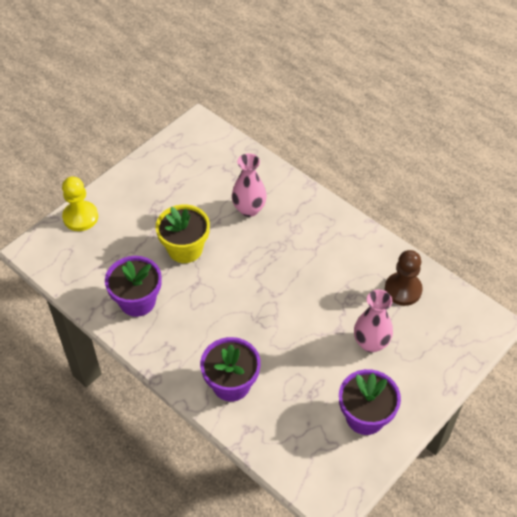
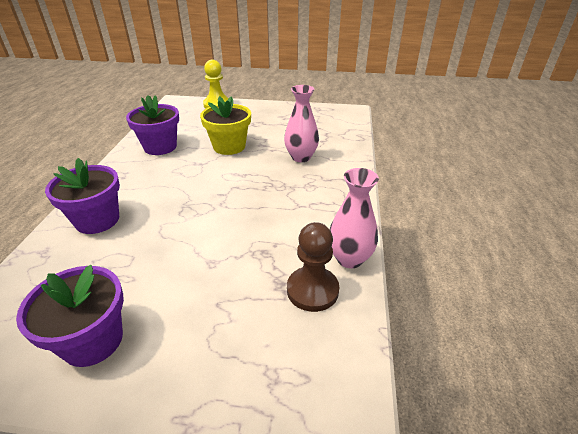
camera: 55 degrees right, 15 degrees down
(370, 343) = (211, 296): pink vase -> pink vase (349, 258)

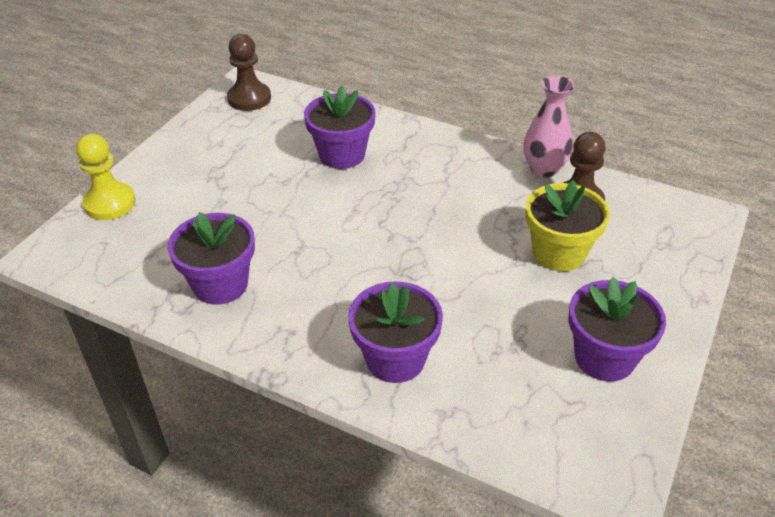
camera: 70 degrees left, 5 degrees up
(229, 146) = (270, 211): yellow flower pot -> yellow flower pot (558, 252)
(301, 157) = (342, 155): pink vase -> purple flower pot
(336, 116) = (249, 98): none -> brown pawn

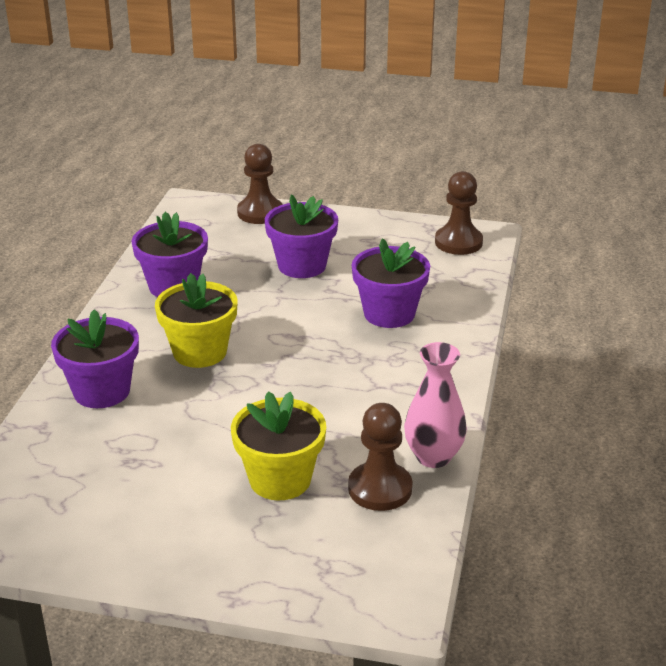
camera: 75 degrees right, 10 degrees down
(110, 203) = (260, 213): yellow pawn -> brown pawn
(353, 278) = (200, 352): none -> yellow flower pot
(604, 357) = (124, 522): purple flower pot -> purple flower pot (302, 265)

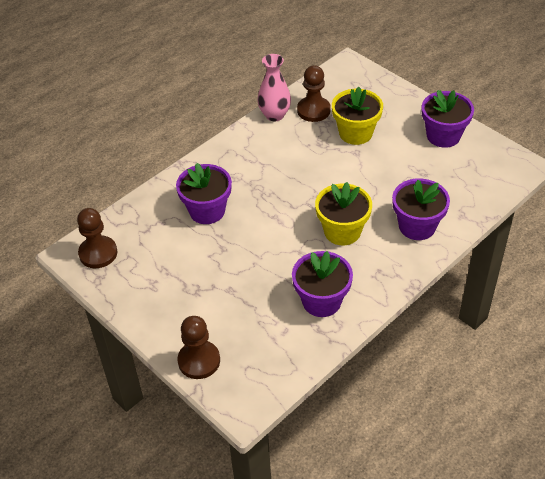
camera: 145 degrees left, 15 degrees up
(302, 265) = (220, 280): purple flower pot -> purple flower pot (443, 136)

